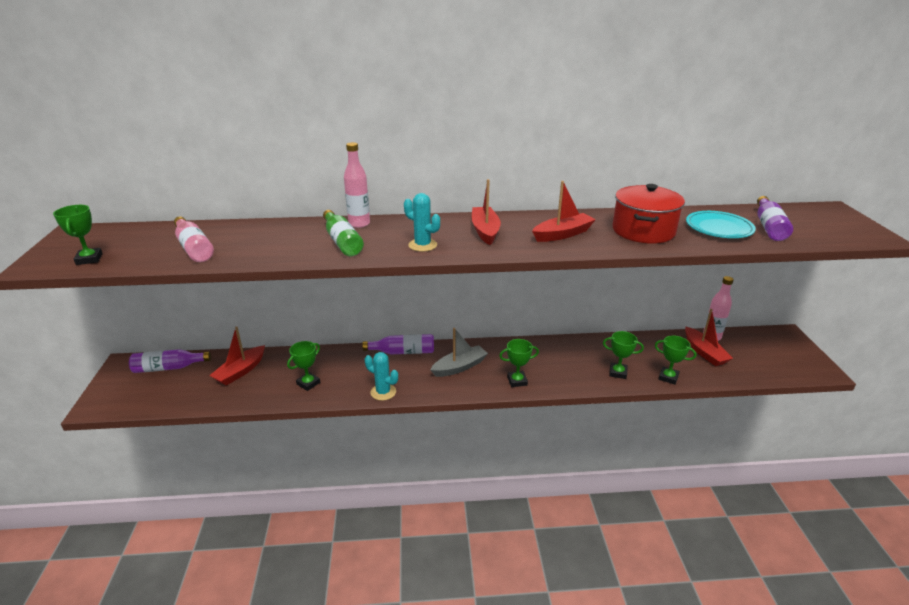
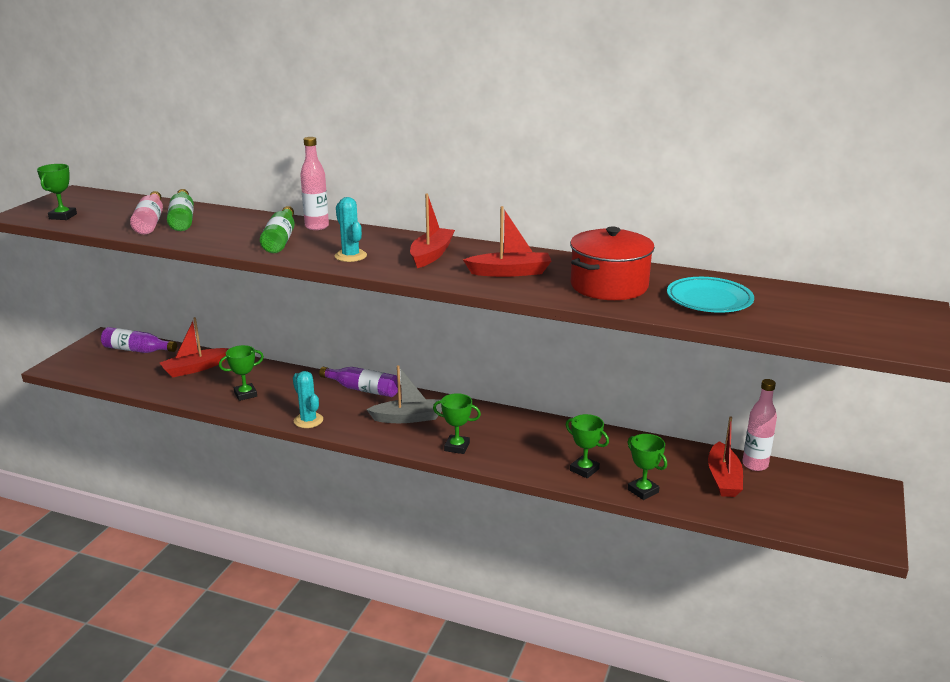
camera: 25 degrees right, 5 degrees down
(224, 239) = (182, 219): none -> green bottle
(769, 227) = (781, 310): purple bottle -> none

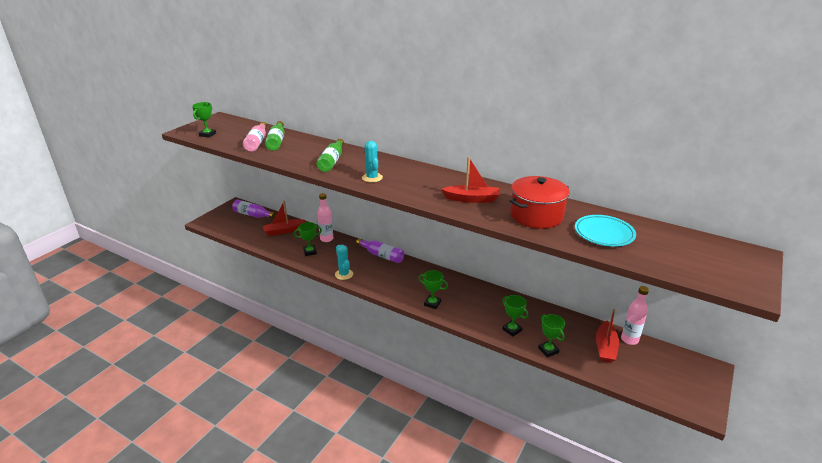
camera: 10 degrees right, 5 degrees up
(317, 227) = (357, 153): pink bottle -> pink bottle (326, 239)
(408, 418) = (406, 279): grey boat -> none
(431, 254) = (424, 181): red boat -> none

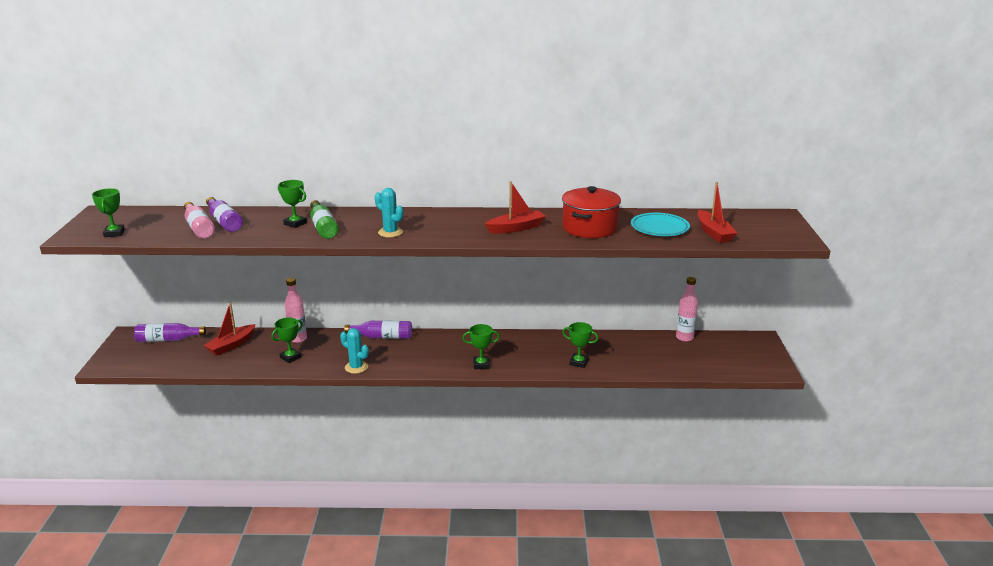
camera: 30 degrees left, 5 degrees down
(277, 142) = (224, 222): green bottle -> purple bottle
(548, 350) = (625, 368): green trophy -> green trophy (295, 223)
(605, 347) = (670, 350): red boat -> red boat (714, 233)

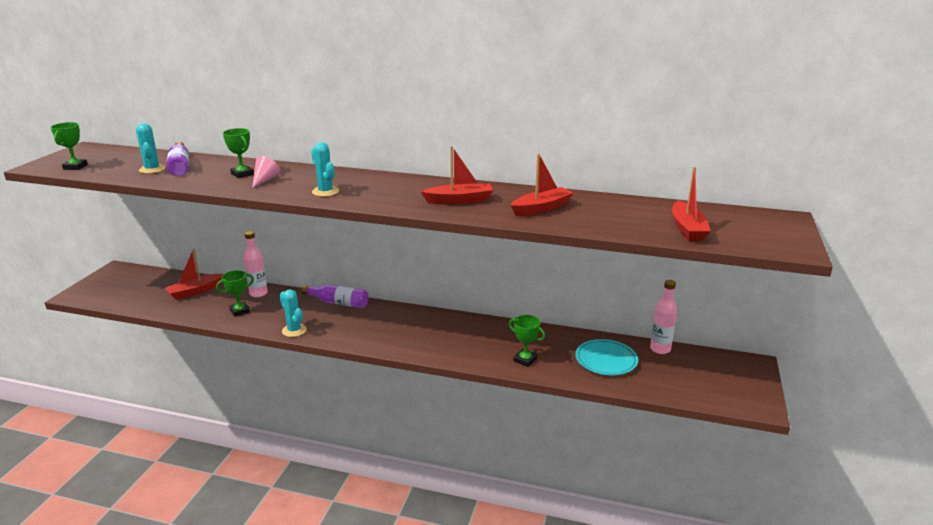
camera: 15 degrees right, 0 degrees up
(168, 340) = (145, 278): purple bottle -> none
(199, 228) = (152, 169): pink bottle -> turquoise cactus
(323, 227) = (265, 180): green bottle -> pink cone
(481, 364) = (419, 346): green trophy -> none
(589, 228) = (541, 208): red pot -> red boat
(659, 228) = (623, 217): turquoise plate -> turquoise plate (606, 360)

